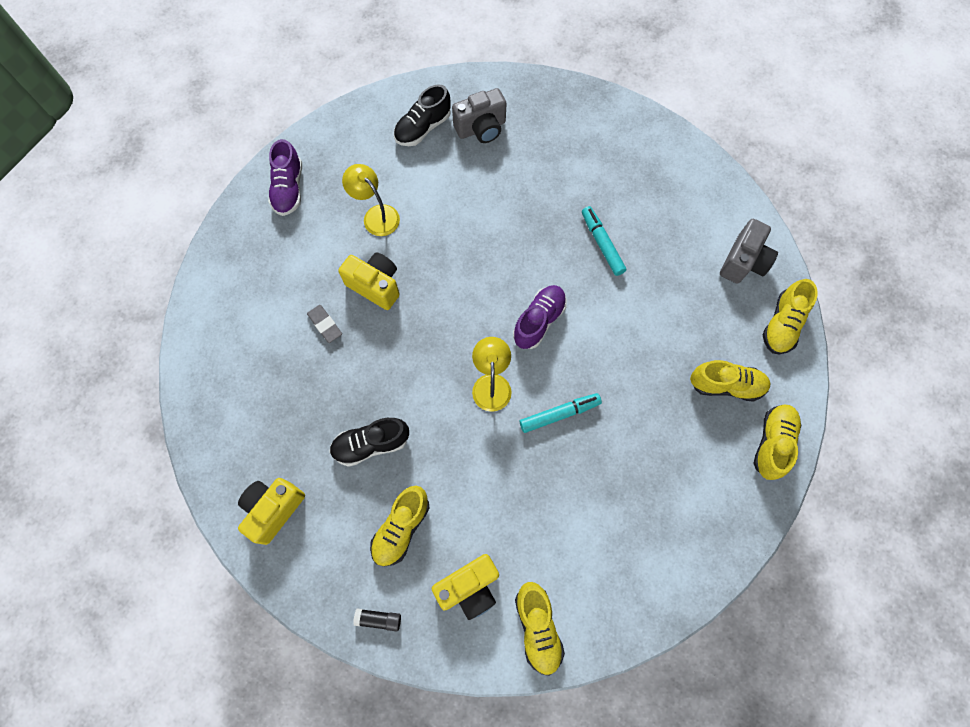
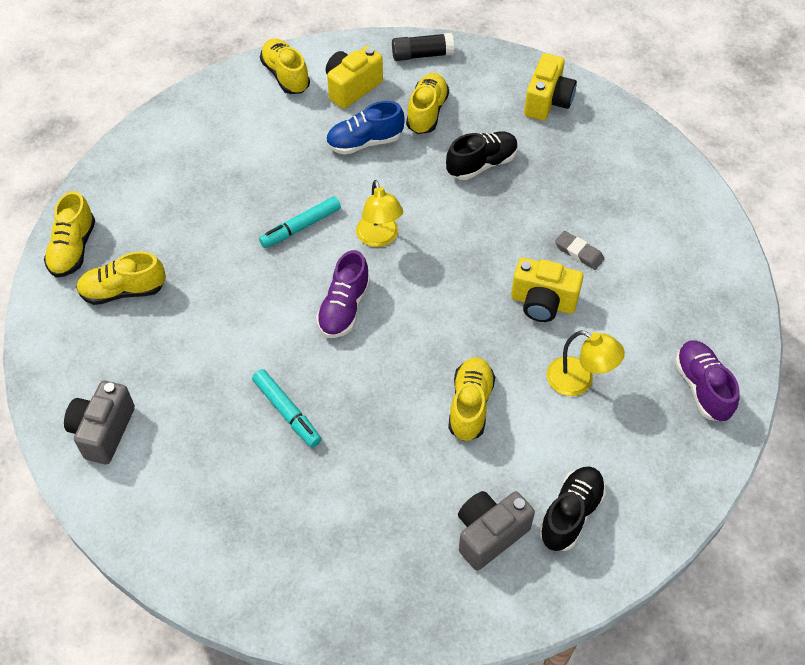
camera: 165 degrees right, 15 degrees down
(378, 619) = (422, 55): black glue stick -> black glue stick, size x1.55
(476, 503) = (364, 142): none -> blue shoe
(782, 324) = (57, 367): yellow shoe -> yellow shoe (470, 405)

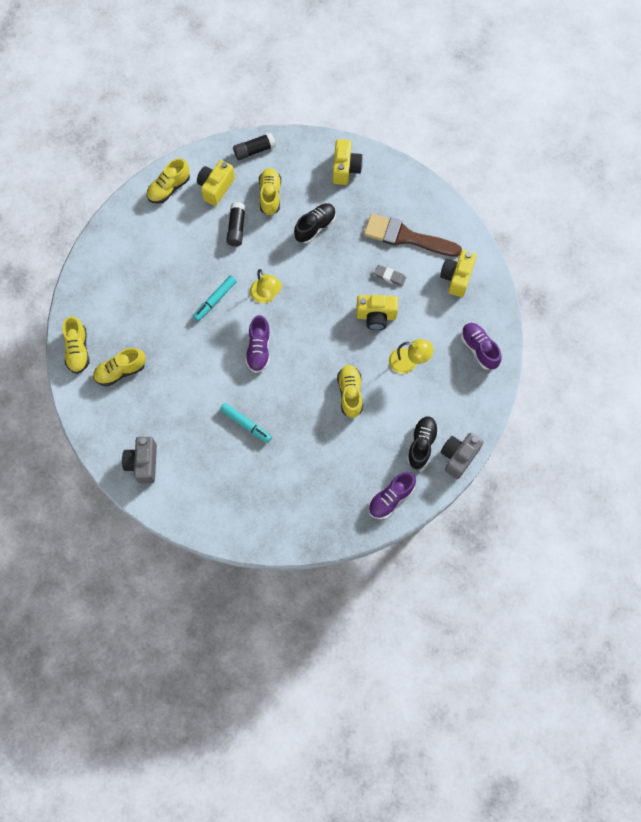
camera: 15 degrees left, 15 degrees up
(286, 76) = (169, 188): yellow shoe -> yellow shoe turned 90 degrees counterclockwise
(364, 142) = (236, 228): blue shoe -> black glue stick
(489, 534) = (380, 467): grey camera -> grey camera (458, 457)
(495, 591) = (391, 498): none -> purple shoe
(618, 205) = (406, 237): none -> brown brush
(686, 277) = (456, 278): none -> yellow camera

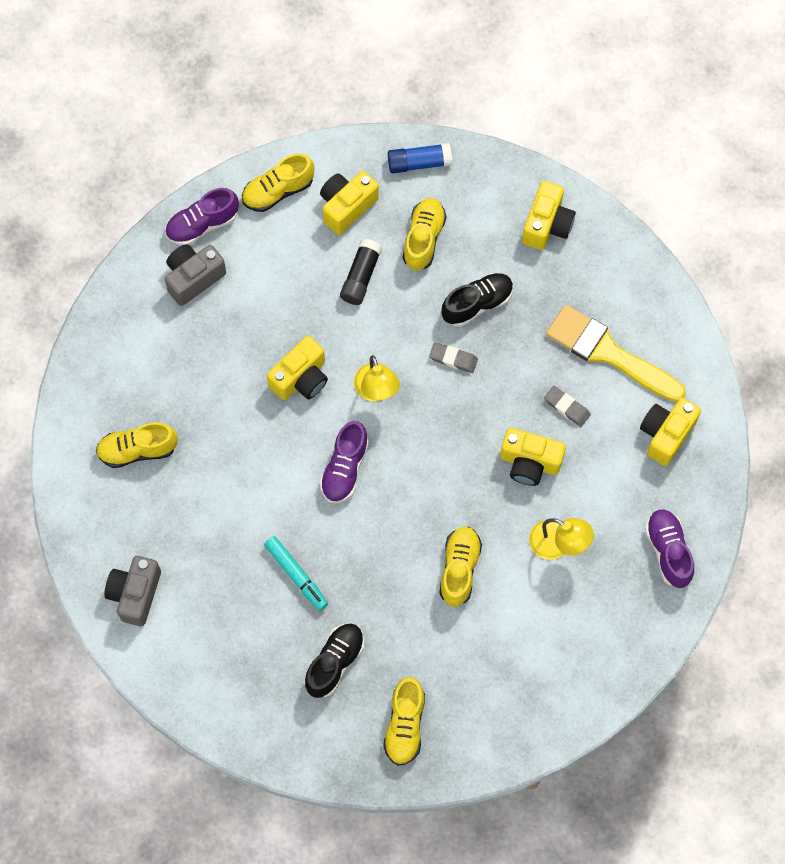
camera: 15 degrees right, 0 degrees up
(78, 350) = (84, 403): yellow shoe -> yellow shoe (405, 725)
(215, 300) = (301, 378): turquoise marker -> yellow camera
(254, 150) = (419, 163): black glue stick -> blue glue stick
(309, 264) = (453, 359): none -> grey eraser
(391, 498) = (475, 739): purple shoe -> purple shoe (202, 224)
(406, 237) = (608, 353): brown brush -> yellow brush
(421, 444) = (542, 671): black shoe -> black shoe (335, 662)
(458, 457) = (591, 704): grey camera -> grey camera (193, 278)

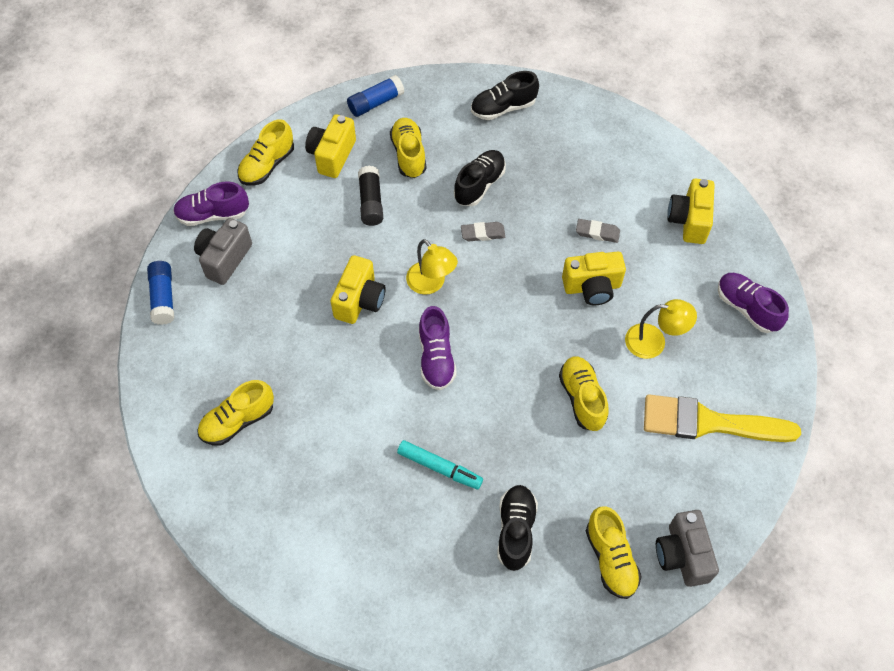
camera: 25 degrees left, 10 degrees down
(120, 294) = (163, 297): none -> blue glue stick
(135, 594) = (294, 553): grey camera -> grey camera (682, 555)
(202, 224) = (213, 214): purple shoe -> purple shoe turned 45 degrees clockwise
(547, 225) = (503, 108): yellow camera -> black shoe
(608, 353) = (606, 179): yellow brush -> yellow brush (709, 422)

